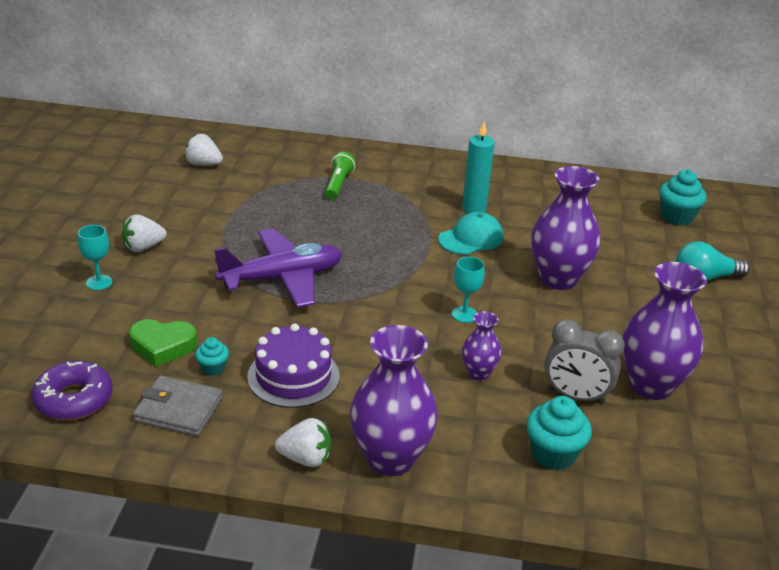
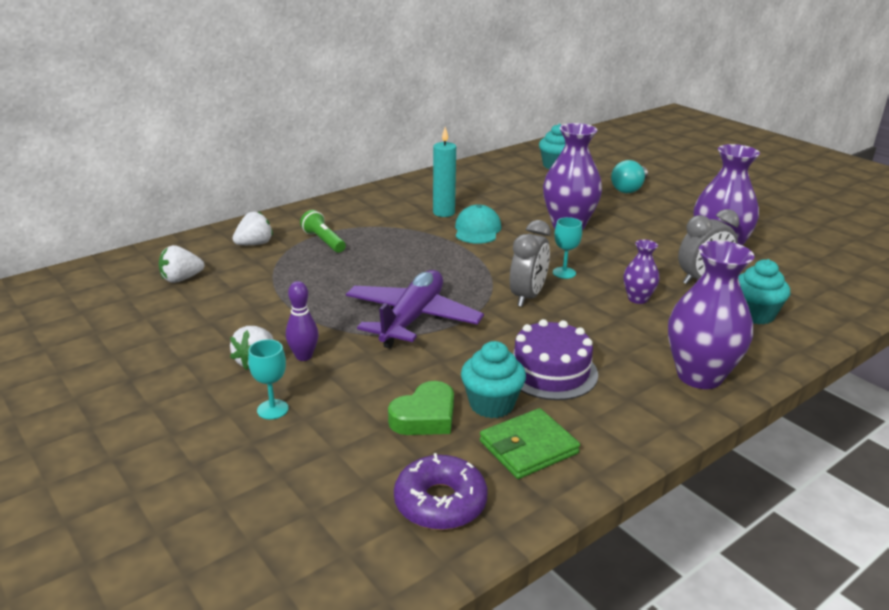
camera: 45 degrees left, 5 degrees down
(173, 261) = (304, 356): none -> purple bowling pin
(178, 409) = (528, 447): grey wallet -> green wallet
(213, 368) = (491, 404): turquoise cupcake -> turquoise cupcake, size x1.79
(306, 459) = (663, 412): white strawberry -> white strawberry (254, 244)
(394, 314) = (527, 296): none -> grey clock

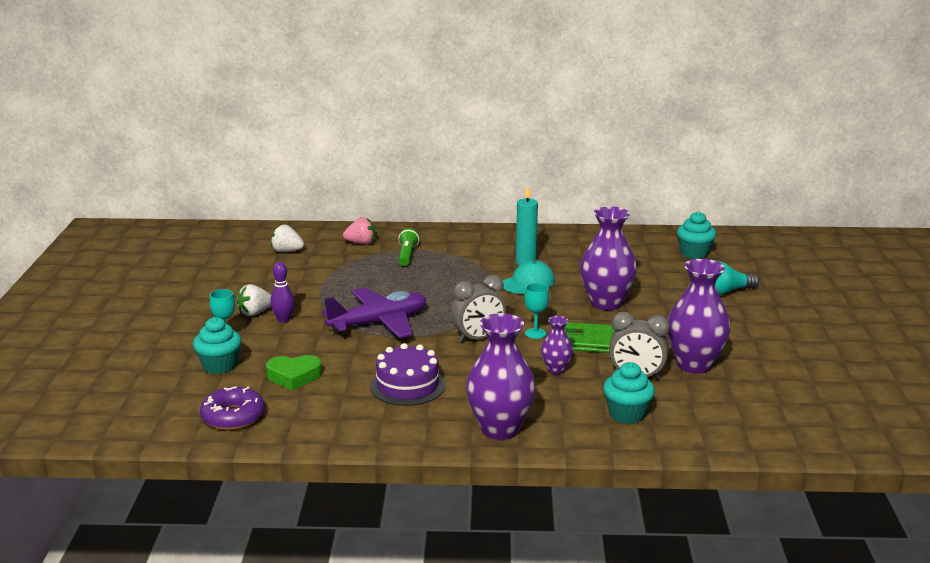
camera: 40 degrees right, 5 degrees down
(254, 244) = (361, 243): white strawberry -> pink strawberry
(491, 404) = (340, 386): turquoise cupcake -> turquoise cupcake (219, 366)
(528, 447) = (321, 415): green wallet -> green wallet (589, 341)

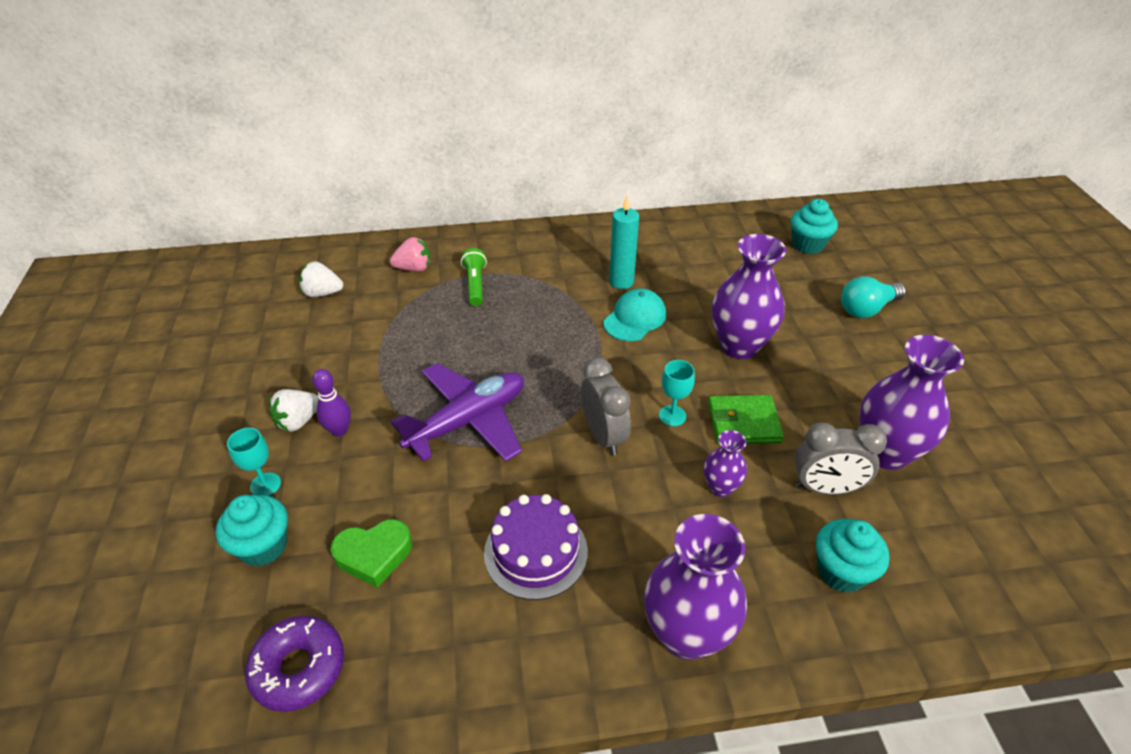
camera: 10 degrees left, 20 degrees up
(478, 338) = (603, 436): grey clock -> grey clock turned 75 degrees counterclockwise

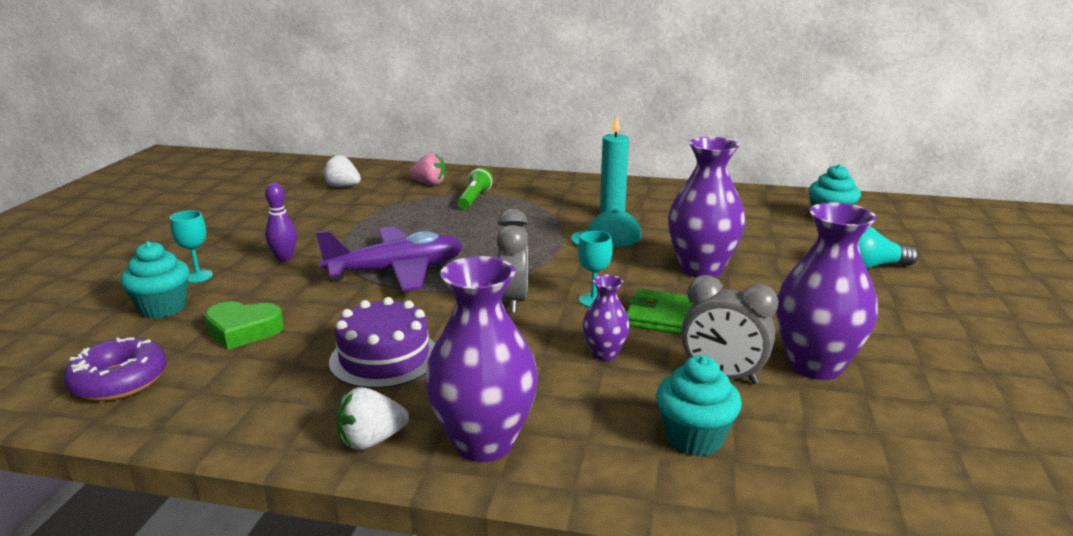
camera: 20 degrees right, 20 degrees down
(298, 421) = (257, 248): white strawberry -> white strawberry (371, 440)

